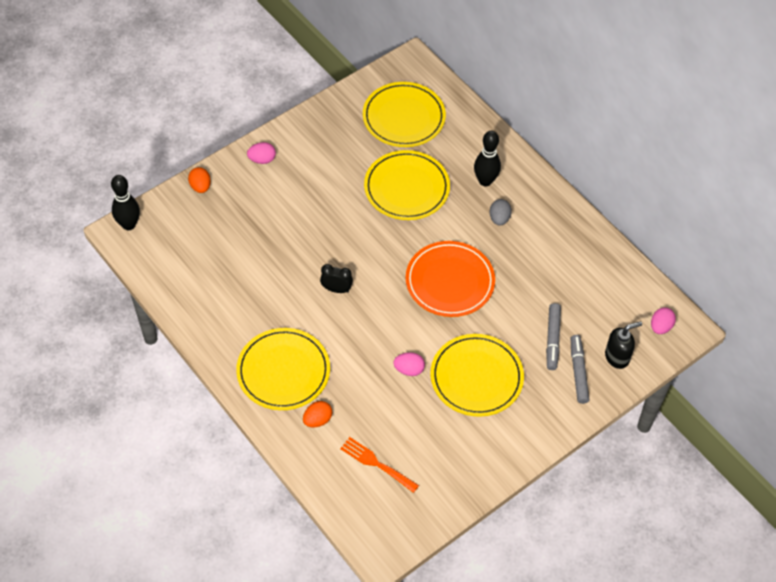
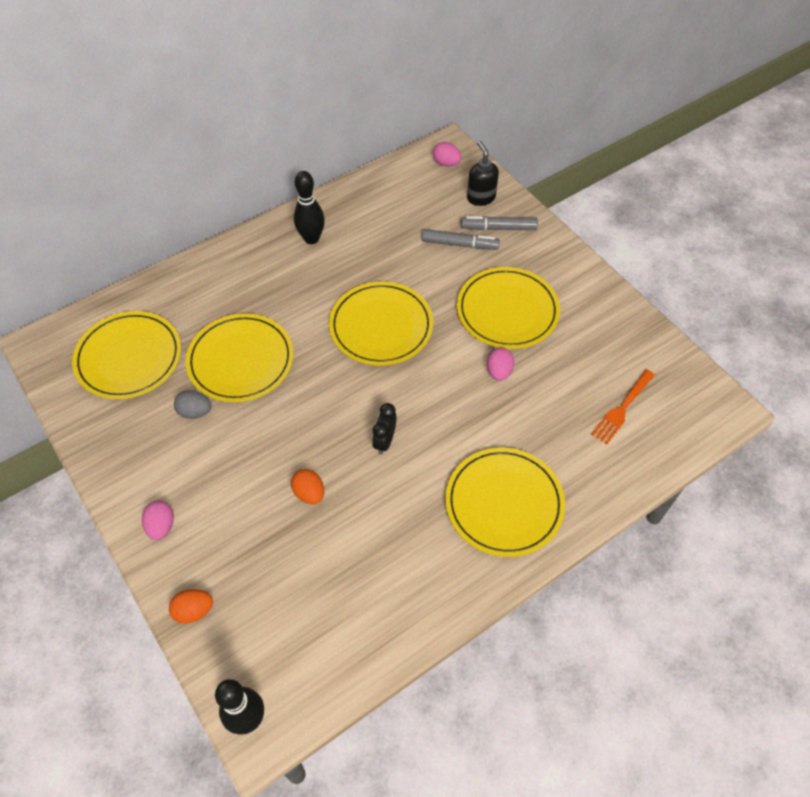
camera: 85 degrees left, 0 degrees up
(317, 420) = (570, 467): orange egg -> orange egg (309, 493)
(450, 281) = (381, 326): orange plate -> yellow plate
(485, 181) = (244, 284): black bowling pin -> black bowling pin (311, 239)
(499, 218) = (299, 276): grey egg -> grey egg (195, 412)

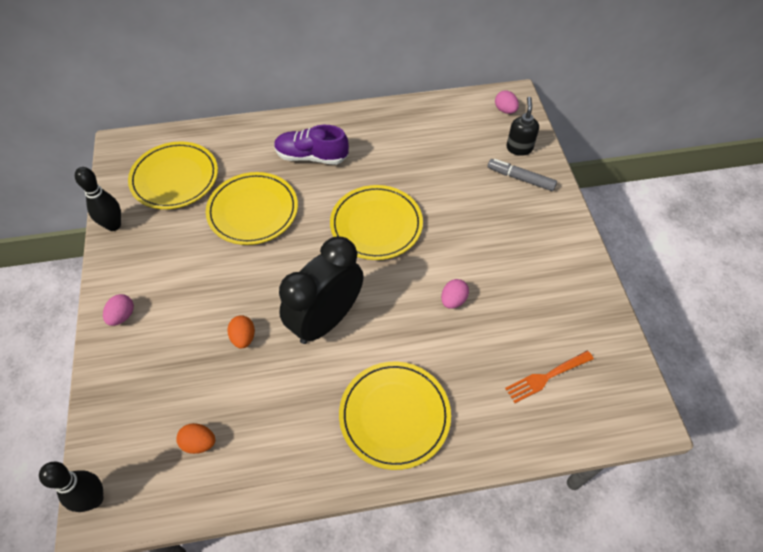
camera: 25 degrees right, 0 degrees up
(194, 611) = (106, 393): orange egg -> orange egg (199, 443)
(195, 412) = (197, 238): grey egg -> none
(271, 280) = (311, 156): none -> purple shoe
(311, 239) = (361, 135): black bowling pin -> black bowling pin (113, 225)
(384, 441) = (326, 320): black clock -> black clock, size x2.44
(460, 244) = (479, 181): grey marker -> none
(507, 311) = (489, 251): yellow plate -> none

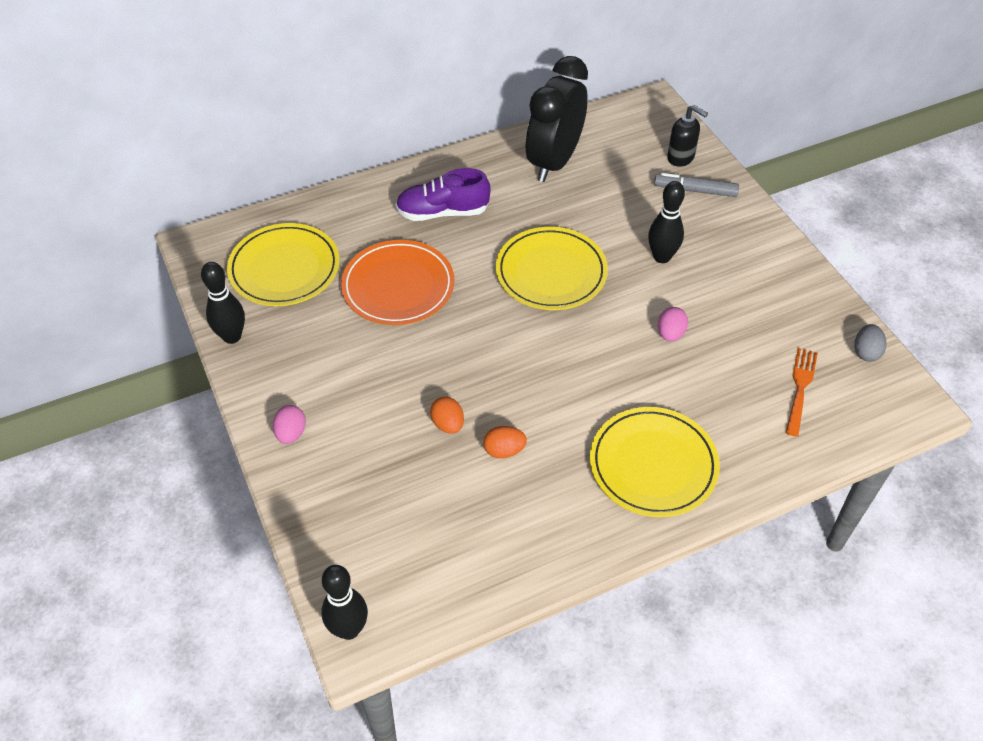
camera: 15 degrees left, 5 degrees down
(199, 443) = (445, 543): orange egg -> orange egg (504, 451)
(253, 211) = (398, 286): yellow plate -> orange plate
(326, 320) = (535, 385): black clock -> black clock (554, 162)
(471, 231) = (662, 257): none -> black bowling pin
(505, 110) = (649, 119): pink egg -> none
(519, 148) = (681, 158): black soap dispenser -> black soap dispenser turned 135 degrees clockwise
(547, 376) = (800, 388): orange fork -> orange fork turned 150 degrees clockwise
(617, 356) = (866, 352): none -> grey egg

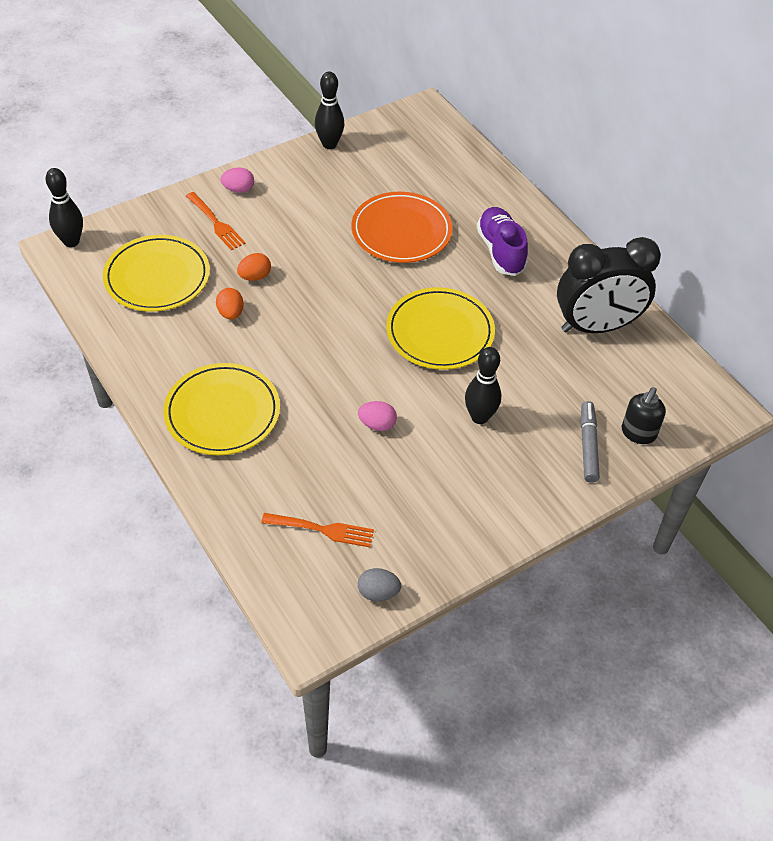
camera: 80 degrees right, 0 degrees up
(284, 268) = (408, 161): yellow plate -> yellow plate (157, 277)
(347, 460) = (215, 223): none -> orange fork
(554, 162) = (596, 326): black clock -> black clock turned 150 degrees clockwise

